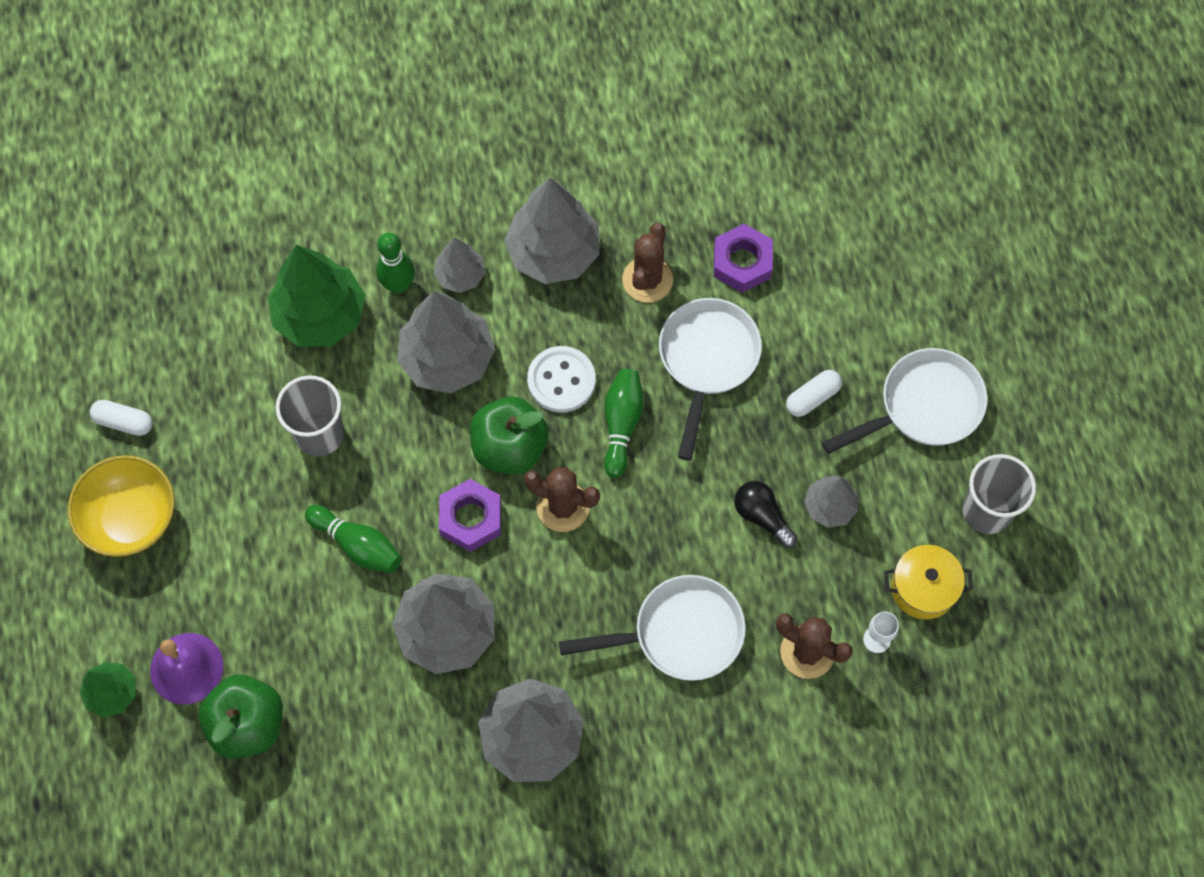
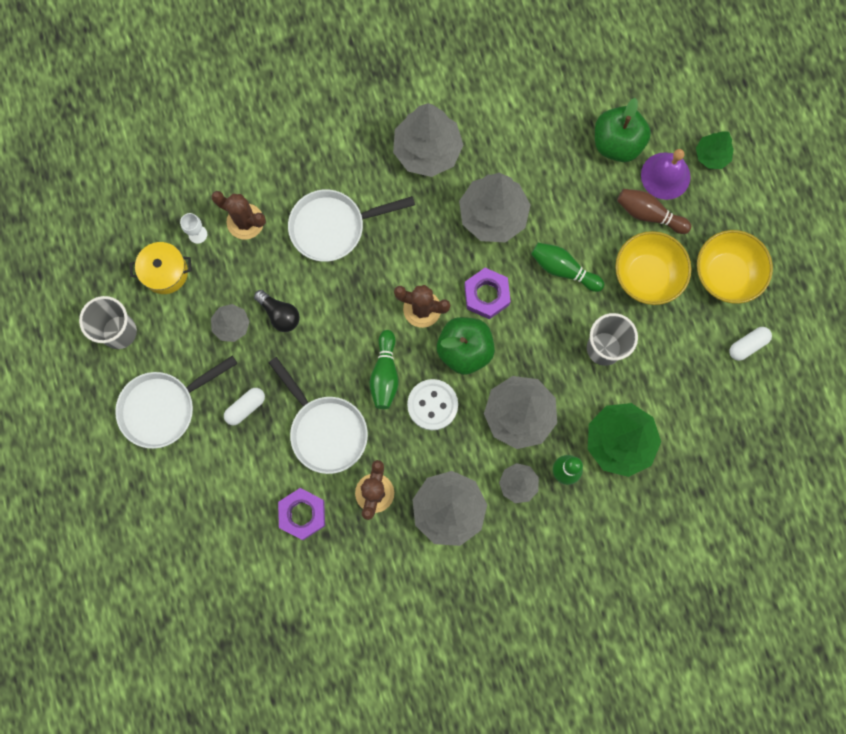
camera: 175 degrees right, 10 degrees up
(124, 422) = (747, 345): white capsule -> white capsule turned 45 degrees counterclockwise
(222, 613) = (649, 214): none -> brown bowling pin
(242, 526) = (647, 276): none -> yellow bowl
(707, 360) = (325, 430): white pan -> white pan turned 45 degrees counterclockwise

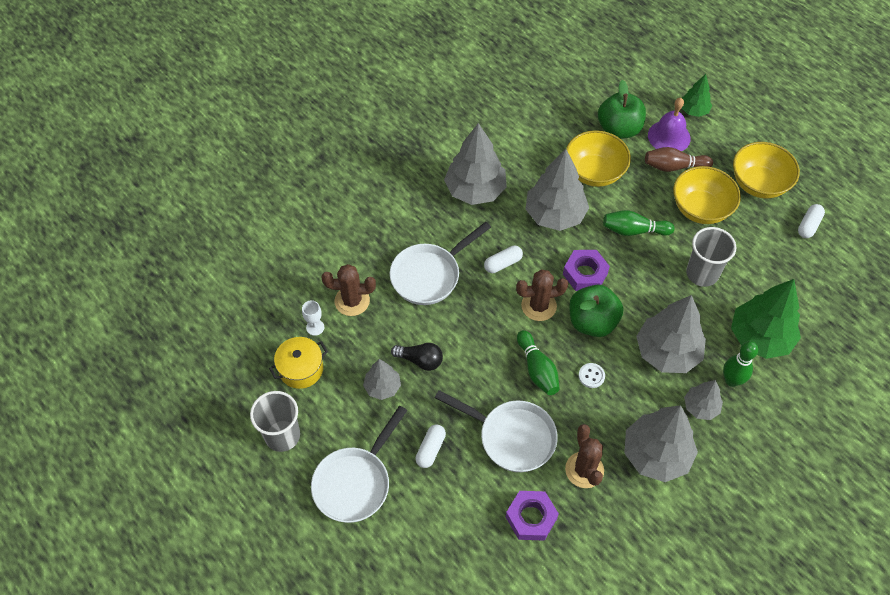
camera: 25 degrees left, 20 degrees down
(411, 247) = (503, 263): none -> white capsule
(432, 405) = (591, 376): white button -> white button, size x0.54
(561, 184) = (594, 172): none -> yellow bowl

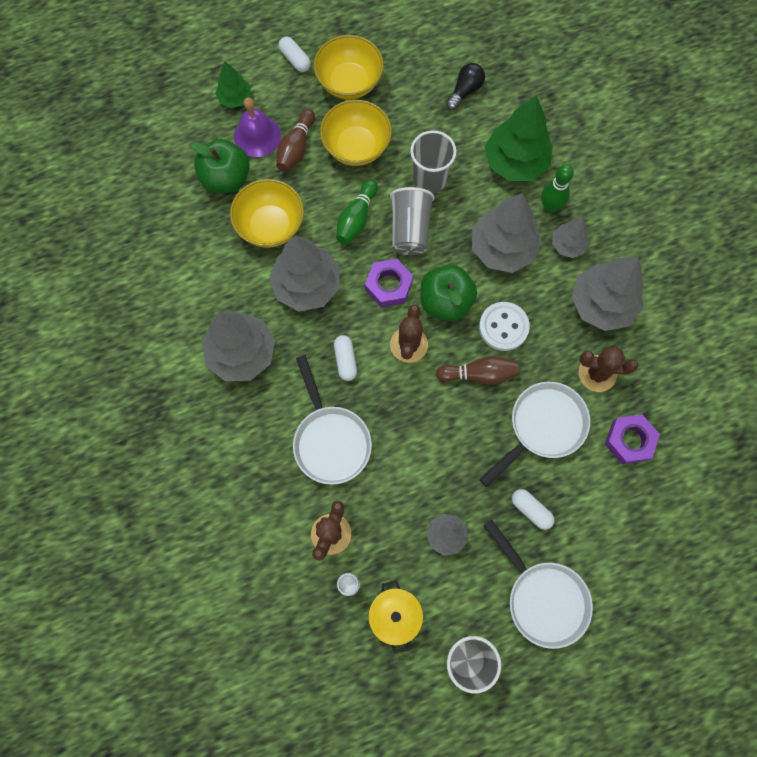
camera: 70 degrees left, 15 degrees up
(420, 360) = (429, 486): black light bulb -> black light bulb (465, 91)
(537, 369) = (479, 374): green bowling pin -> brown bowling pin
(591, 376) = (503, 327): white button -> white button, size x1.84
(645, 273) = (410, 230): none -> grey cup
(808, 225) = (413, 63): white capsule -> white capsule (295, 59)

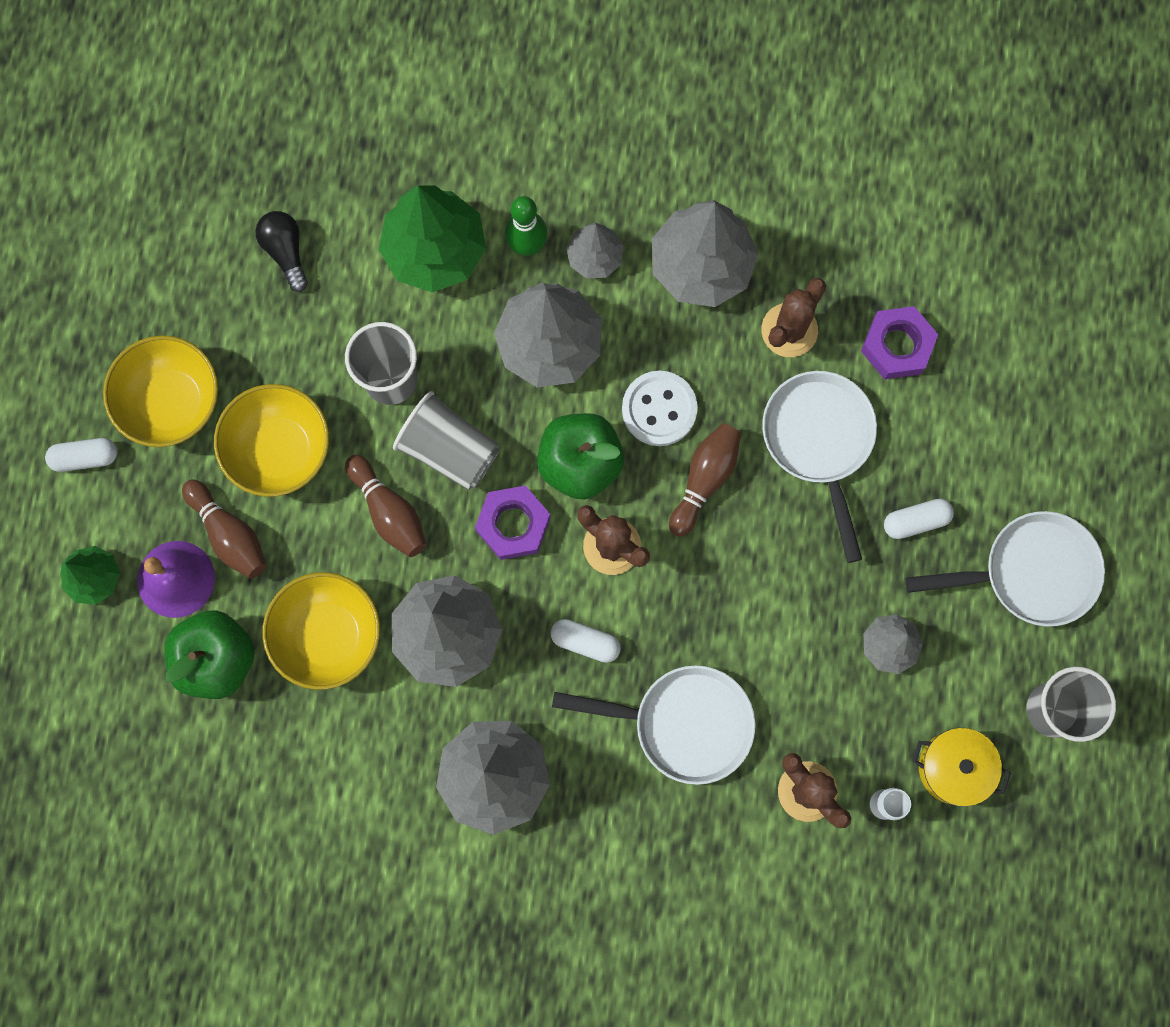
camera: 60 degrees left, 5 degrees up
(356, 218) = (389, 512): green bowling pin -> brown bowling pin

